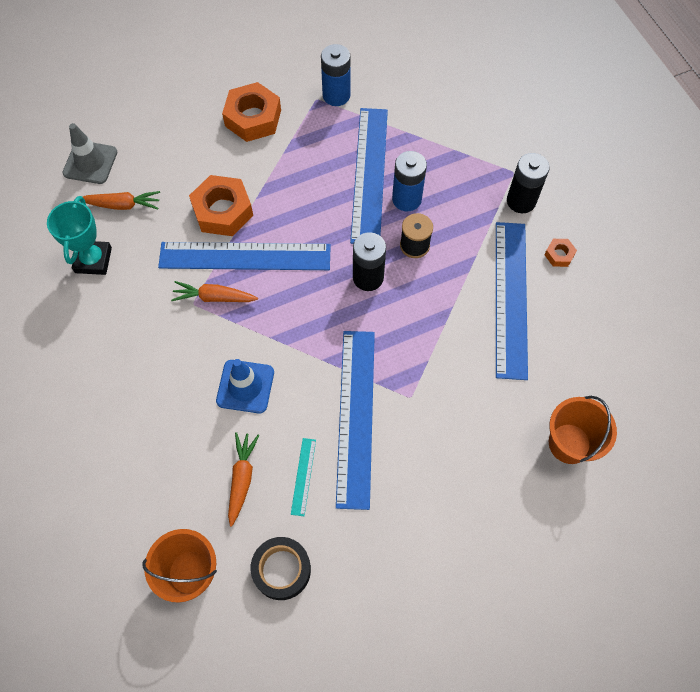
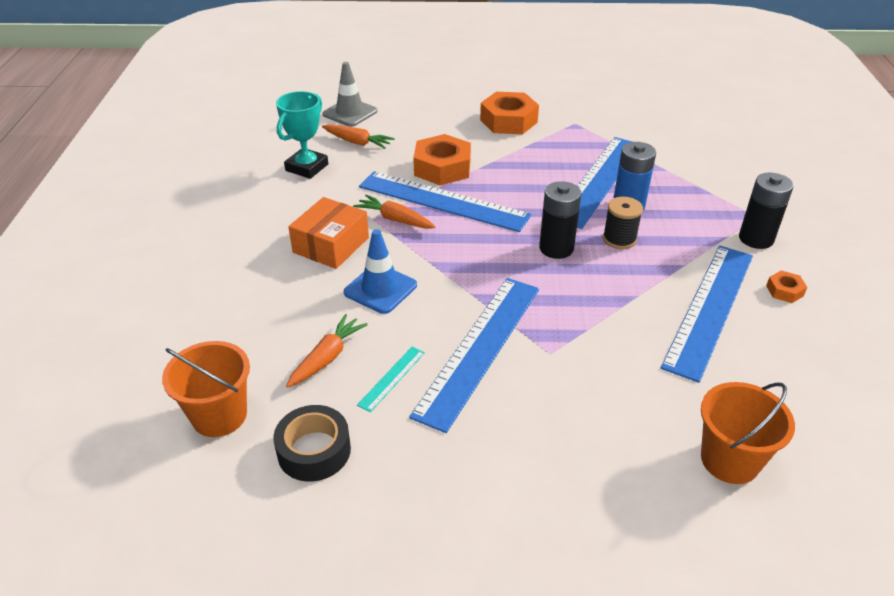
camera: 25 degrees right, 25 degrees down
(174, 353) = (331, 245): none -> orange box
(336, 95) = (595, 125): blue battery -> none

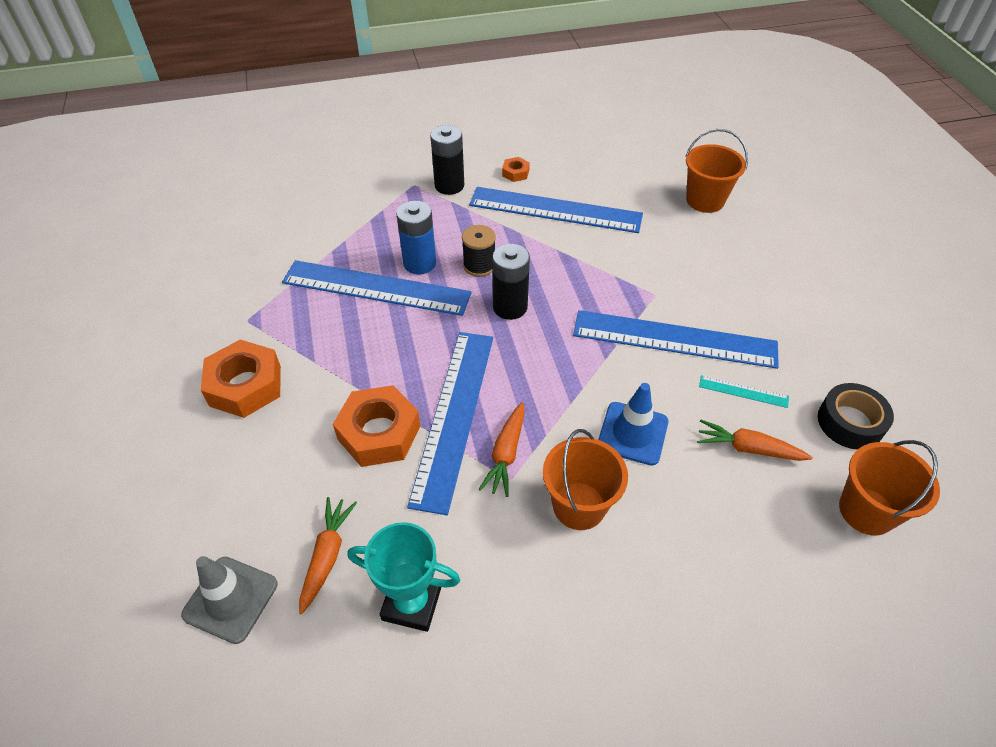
camera: 105 degrees left, 10 degrees up
(331, 245) = (579, 506): orange box -> orange bucket

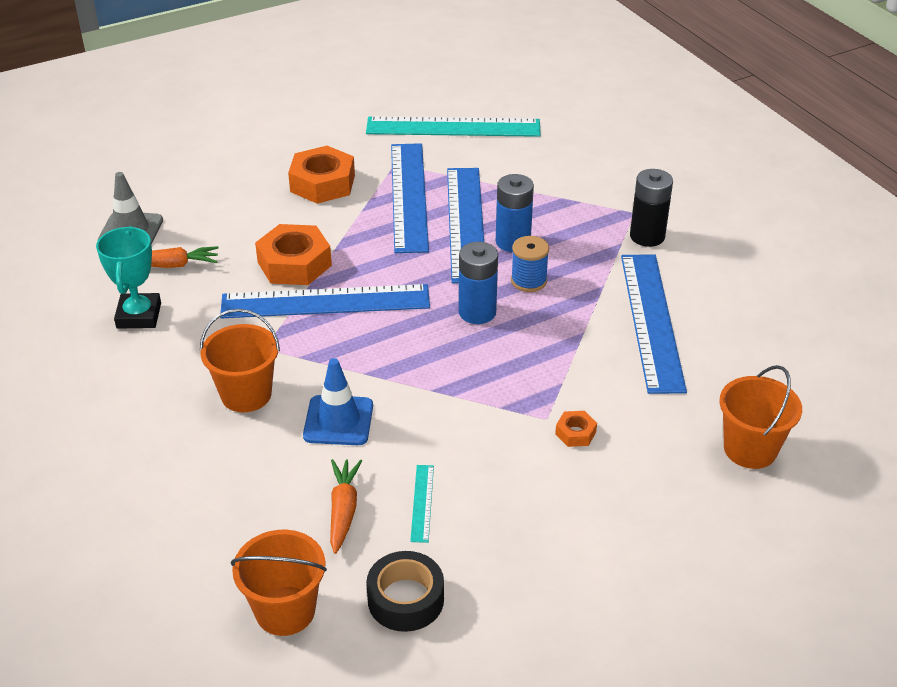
camera: 75 degrees right, 10 degrees down
(210, 264) = (453, 127): none -> turquoise ruler
(479, 266) = (528, 281): black spool -> blue spool
(506, 454) = (291, 341): orange carrot -> none
(510, 307) = (477, 312): black battery -> blue battery
(515, 173) = (701, 280): orange nut -> orange nut (575, 433)
(674, 339) = (480, 440): blue ruler -> blue ruler (408, 196)

